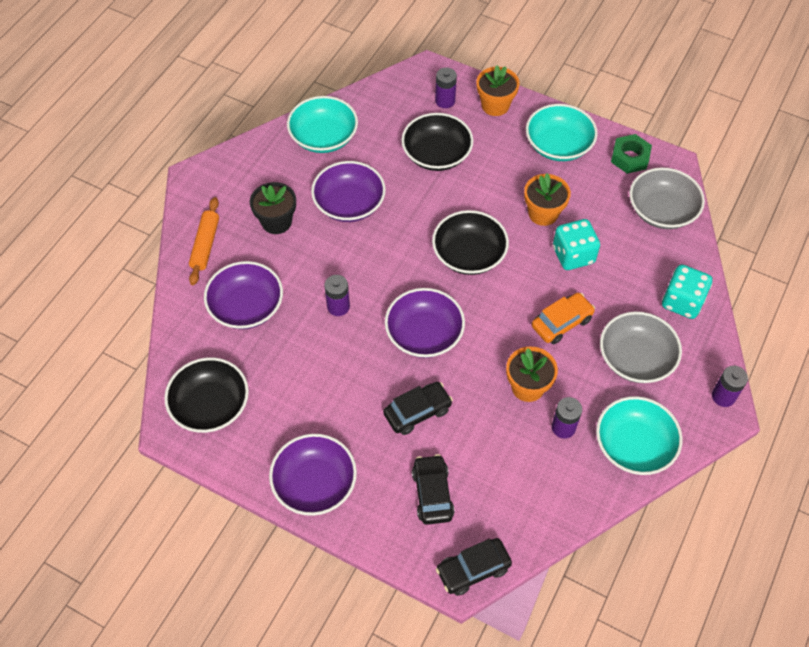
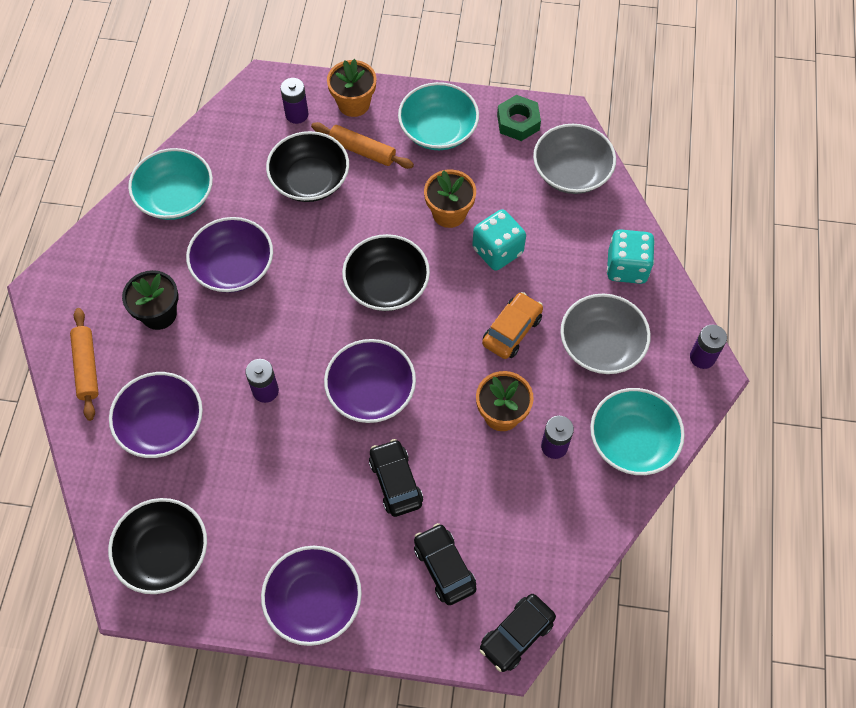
camera: 20 degrees left, 5 degrees up
(417, 412) = (396, 482): black car -> black car turned 60 degrees counterclockwise
(488, 144) = (362, 150): none -> orange rolling pin

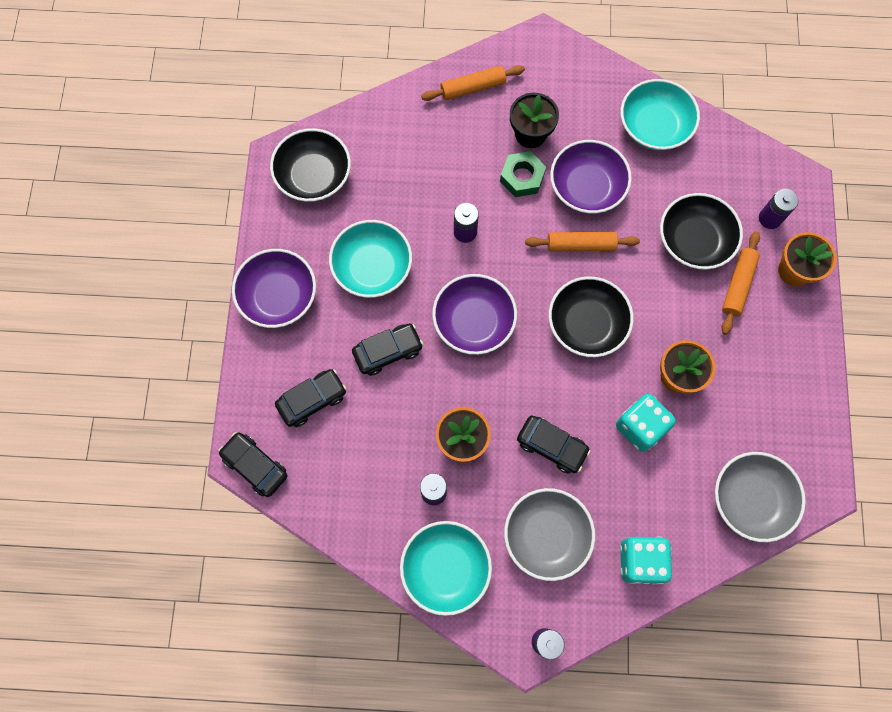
camera: 85 degrees right, 10 degrees up
(162, 424) = (425, 154): purple bowl -> none
(299, 280) = (581, 245): none -> orange rolling pin
(438, 130) = (778, 357): turquoise bowl -> turquoise bowl (372, 267)
(512, 331) = (551, 446): orange car -> black car
(518, 122) = (805, 439): green nut -> green nut (522, 177)

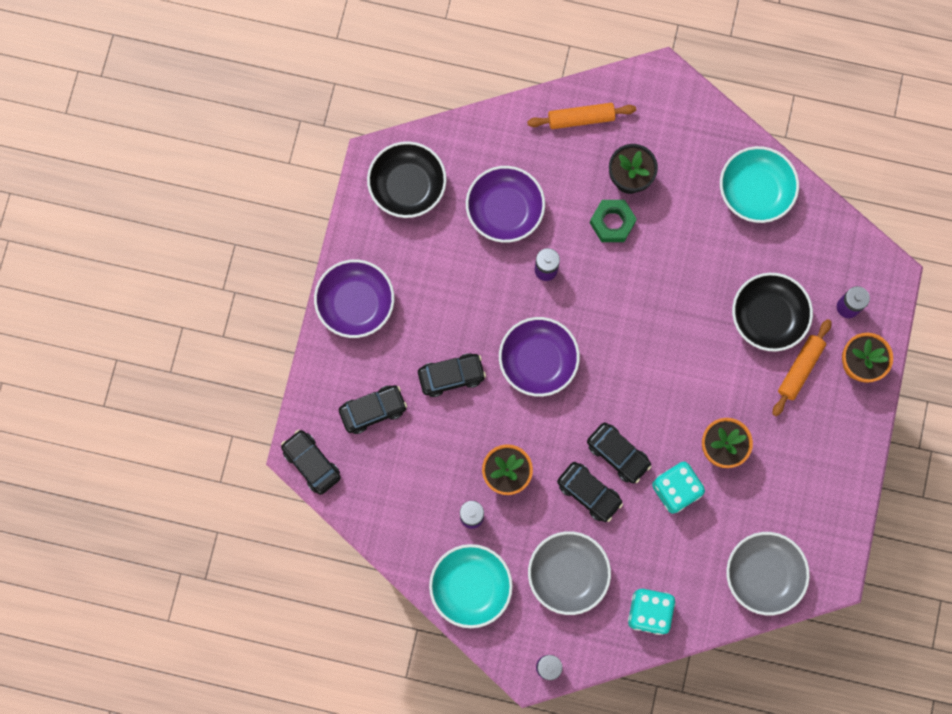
camera: 10 degrees right, 5 degrees up
(372, 267) = (450, 290): turquoise bowl -> none
(573, 401) = (618, 454): none -> black car
(581, 245) = (656, 302): orange rolling pin -> none
(586, 187) = (674, 244): purple bowl -> purple bowl (505, 210)
(586, 324) = (645, 382): black bowl -> none

